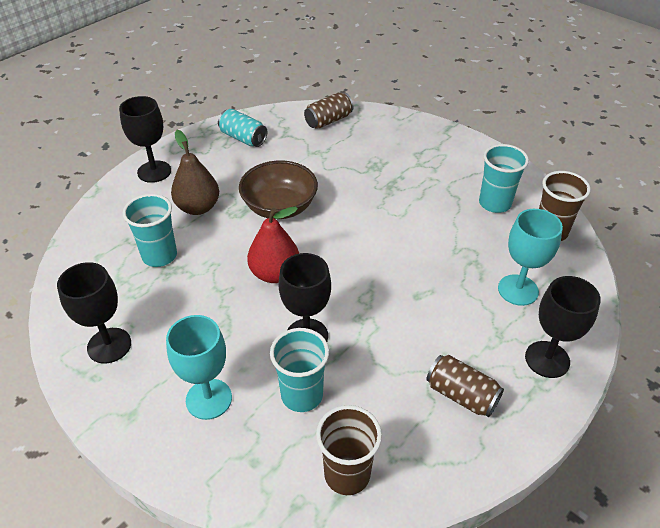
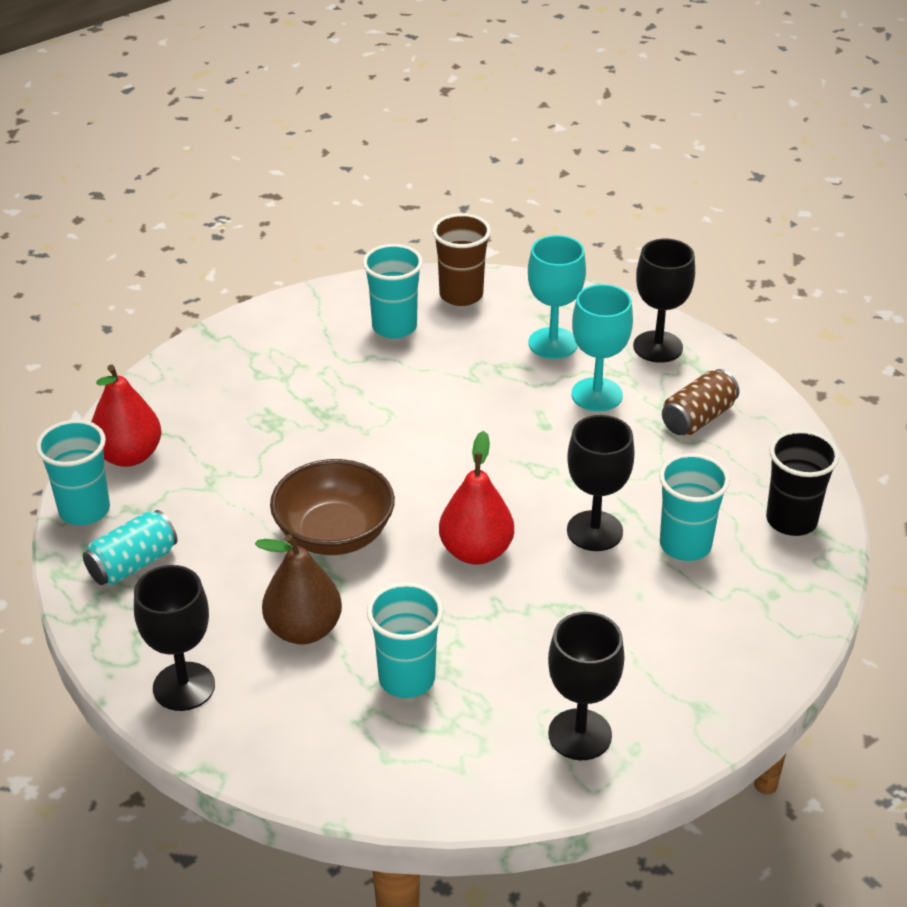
camera: 80 degrees left, 5 degrees down
(209, 399) = (682, 630): turquoise goblet -> turquoise goblet (596, 395)
(281, 115) = (84, 510): none -> turquoise cup
(328, 120) = (129, 455): brown can -> red pear
(347, 474) = (791, 520): brown cup -> black cup

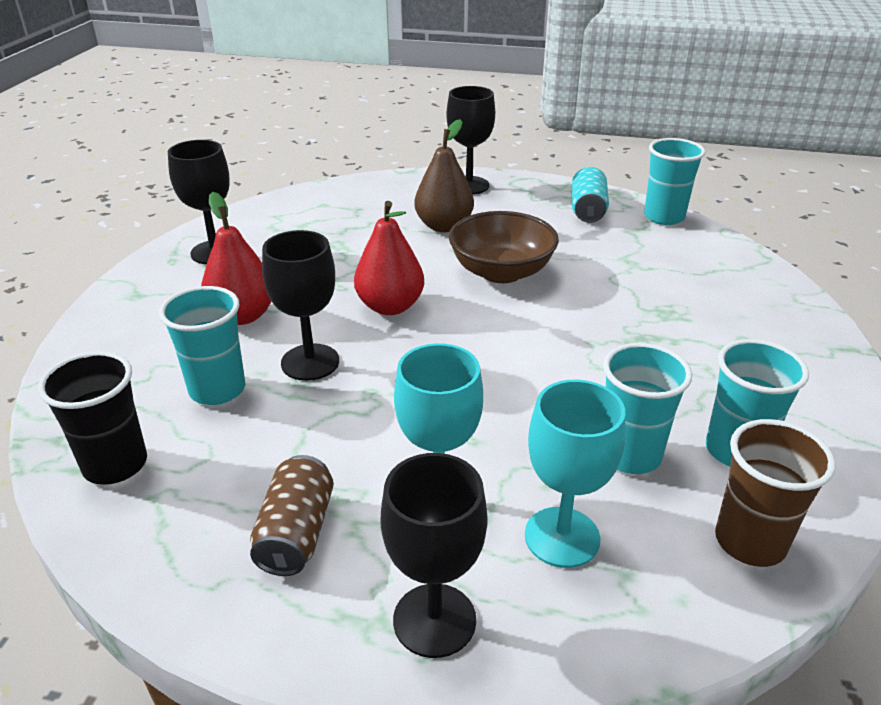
camera: 140 degrees right, 5 degrees down
(129, 455) = (703, 249): red pear -> red pear (242, 316)
(406, 678) = (352, 232): turquoise cup -> turquoise cup (630, 455)

